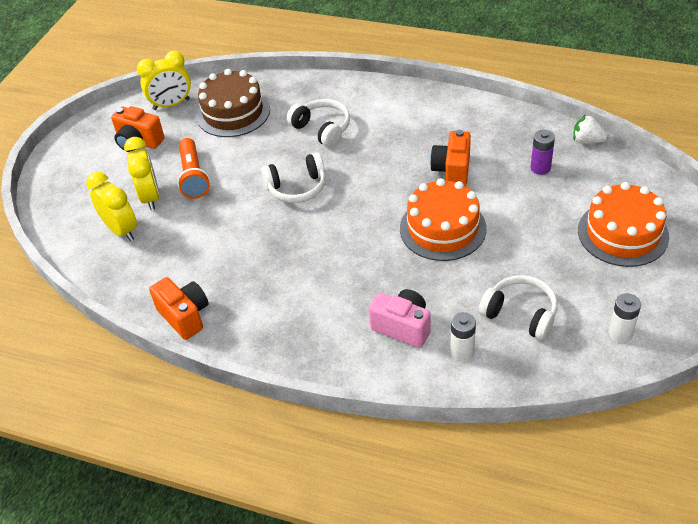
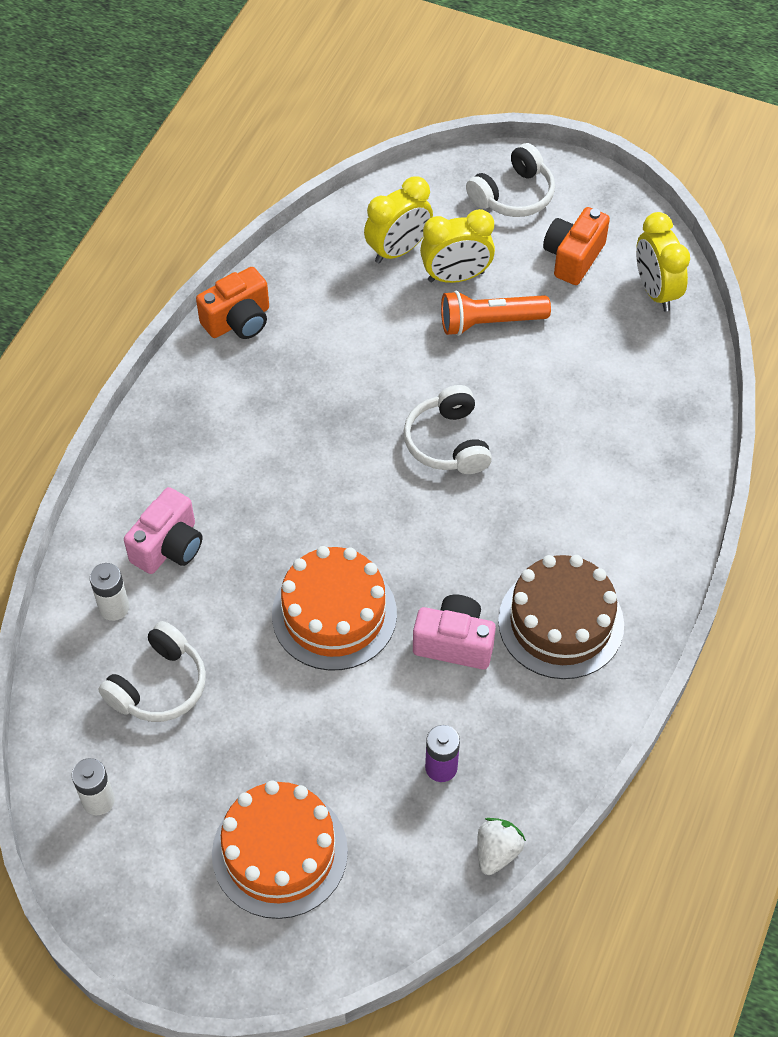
camera: 90 degrees right, 10 degrees up
(233, 112) = (628, 367): brown cake -> brown cake (561, 622)
(322, 129) = (574, 479): white headphones -> white headphones (513, 195)
(452, 170) = (454, 643): orange camera -> pink camera

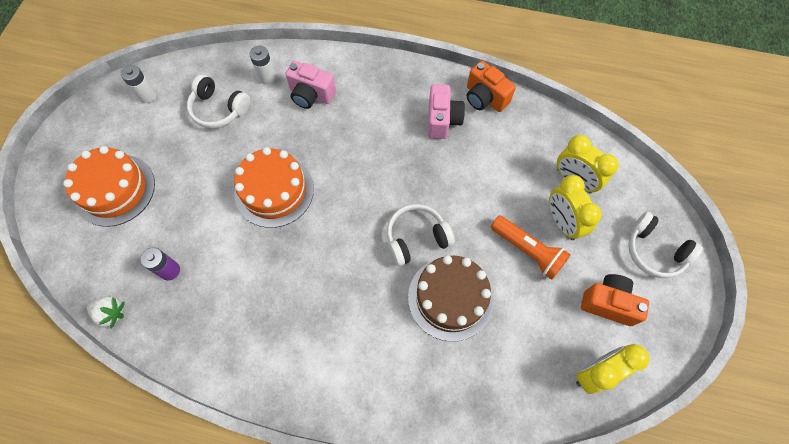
camera: 80 degrees right, 10 degrees up
(454, 643) = (260, 265): pink camera -> pink camera (442, 120)
(490, 322) = (527, 251): orange flashlight -> orange flashlight turned 150 degrees clockwise
(561, 622) = (281, 333): brown cake -> brown cake (450, 298)

